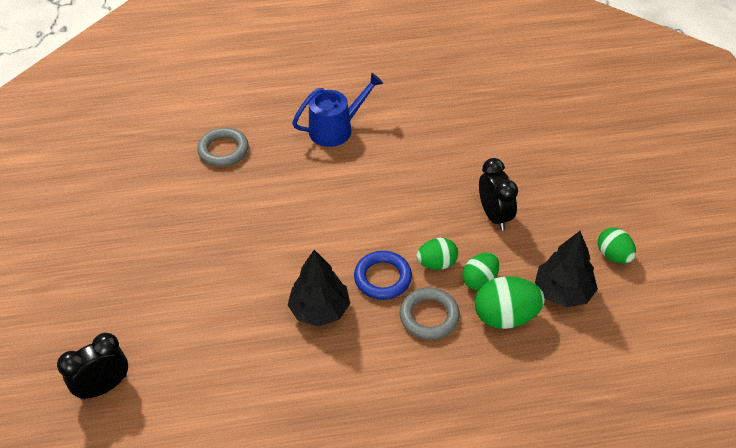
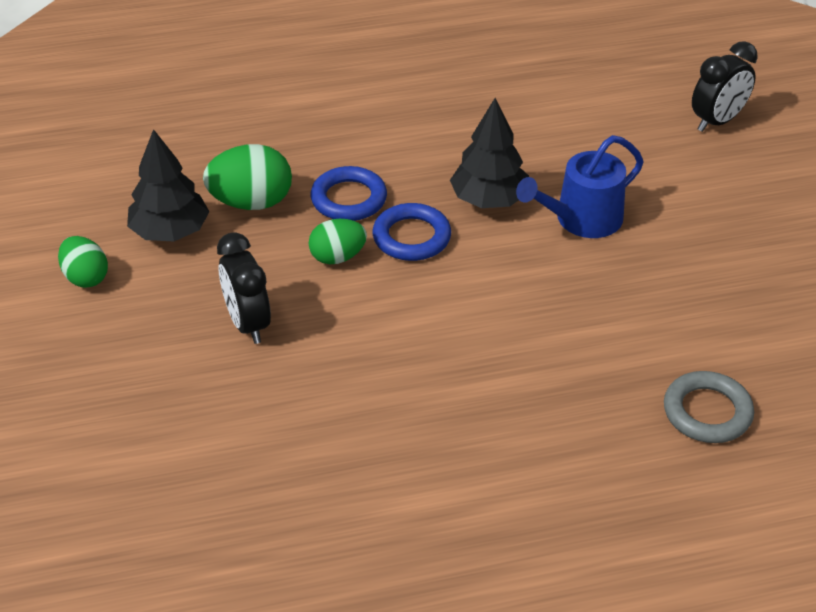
camera: 175 degrees right, 5 degrees down
(335, 129) = (519, 462): blue watering can -> blue watering can (582, 219)
(429, 316) = (349, 199): grey ring -> blue ring
(479, 280) = (280, 240): green egg -> none

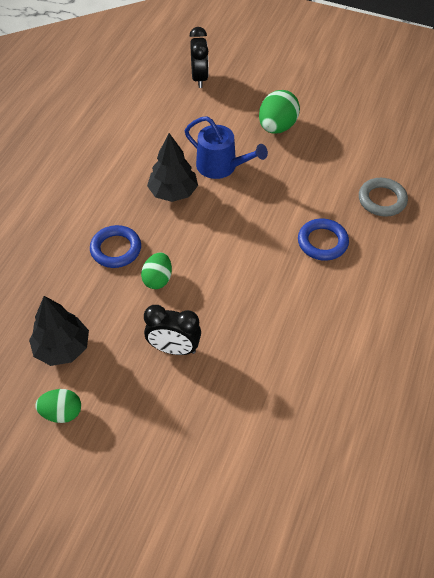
camera: 55 degrees left, 10 degrees up
(251, 202) = (75, 295): green egg -> green egg (277, 127)
(411, 237) = (171, 239): blue ring -> blue ring (322, 242)
(582, 219) = (221, 166): blue watering can -> blue watering can turned 60 degrees counterclockwise

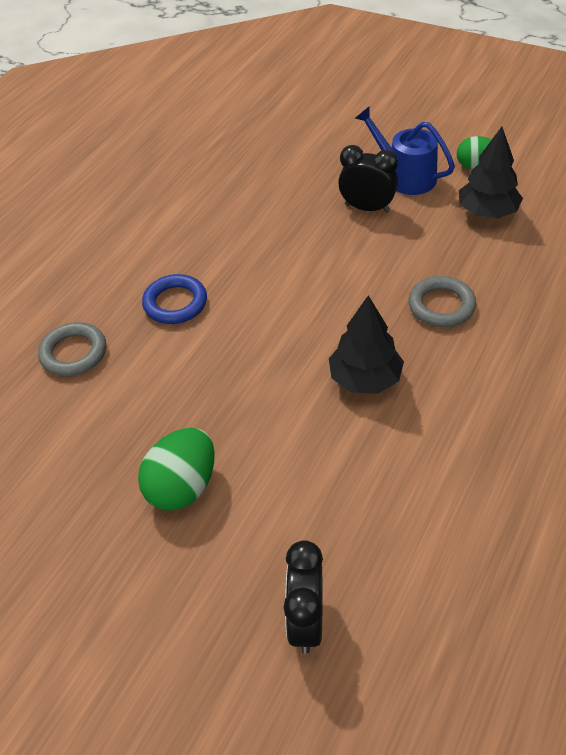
camera: 170 degrees left, 5 degrees down
(116, 249) = (441, 306): blue ring -> grey ring
(158, 279) = (386, 270): green egg -> none
(221, 166) = (289, 417): blue watering can -> blue watering can (405, 176)

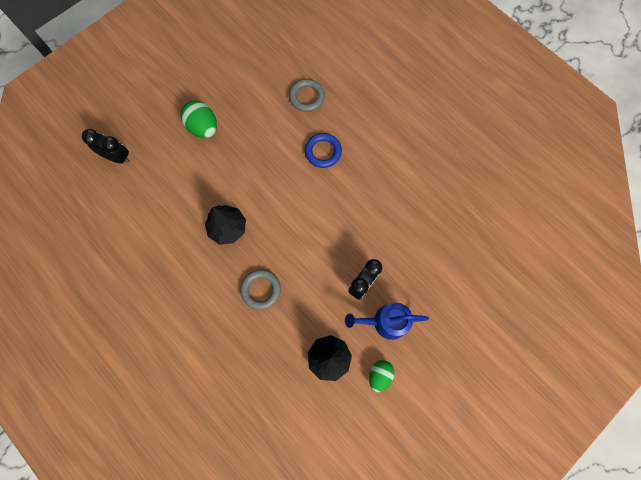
camera: 105 degrees right, 25 degrees up
(405, 176) = (386, 322): blue watering can -> blue watering can turned 150 degrees counterclockwise

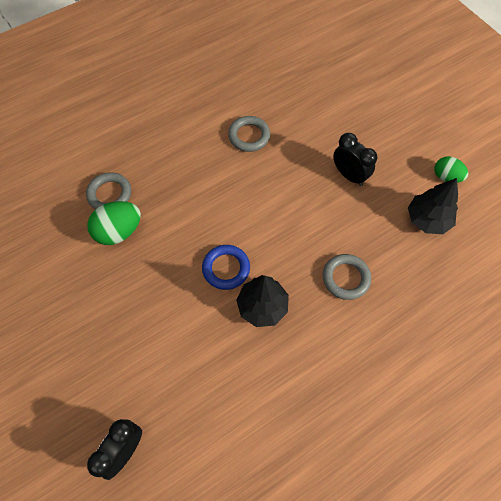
camera: 80 degrees left, 10 degrees down
(203, 128) = (113, 321): green egg -> green egg (119, 231)
(323, 152) = (186, 188): blue ring -> blue ring (226, 268)
(386, 322) = (391, 162): blue watering can -> none
(387, 191) = (249, 136): none -> grey ring

